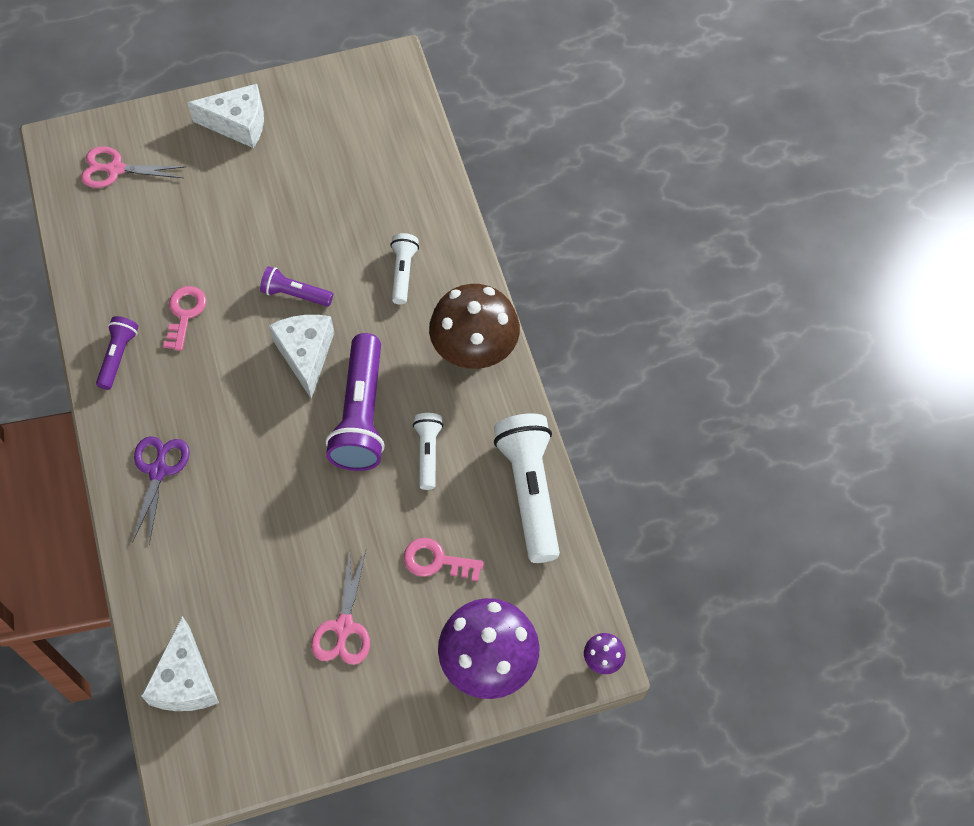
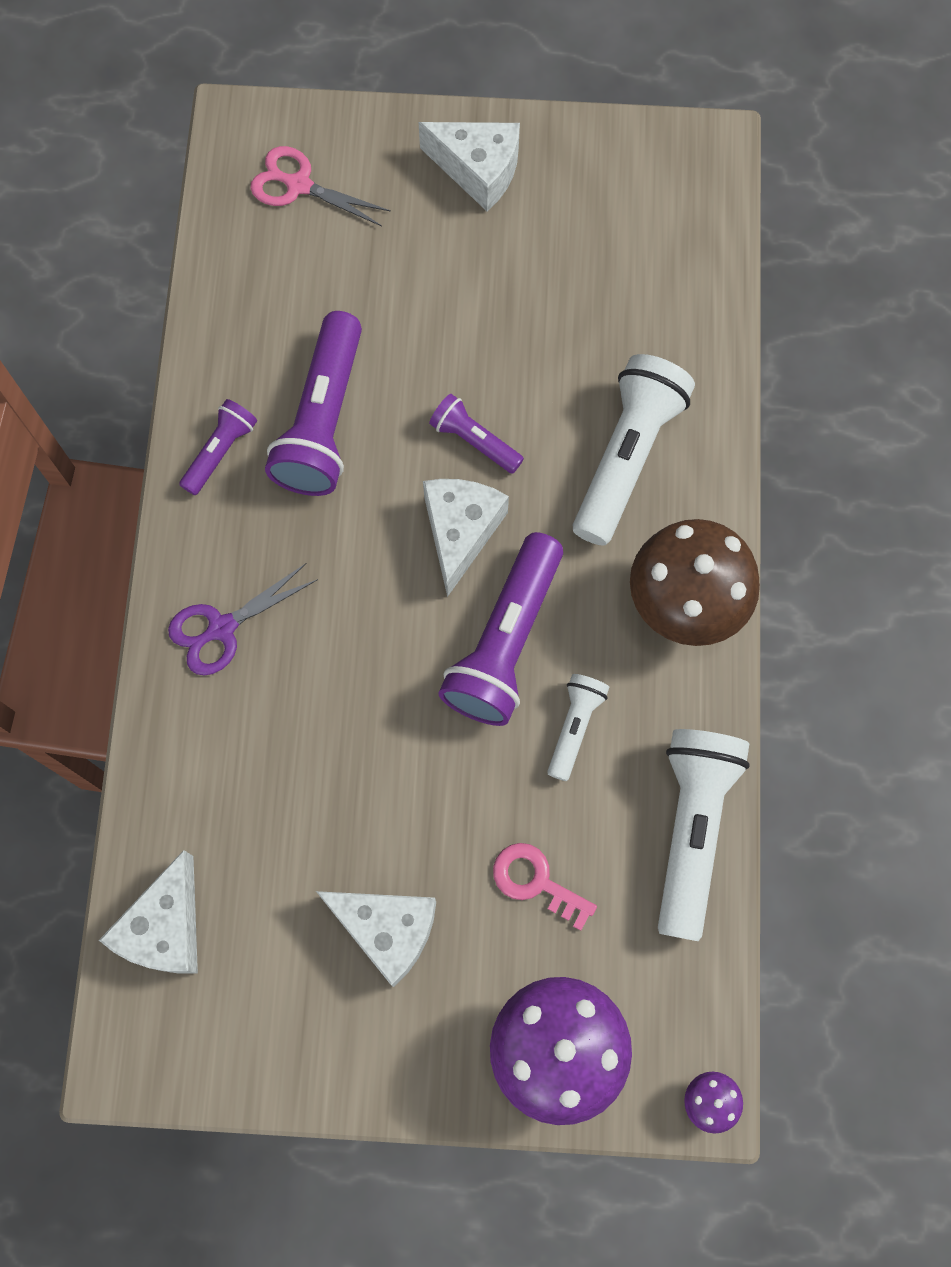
camera: 20 degrees right, 10 degrees up
(158, 470) = (221, 628): purple scissors -> purple scissors turned 150 degrees counterclockwise
(185, 313) = (323, 420): pink key -> purple flashlight
(344, 627) = (387, 929): pink scissors -> white cheese
(403, 273) = (626, 458): white flashlight -> white flashlight, size x1.89

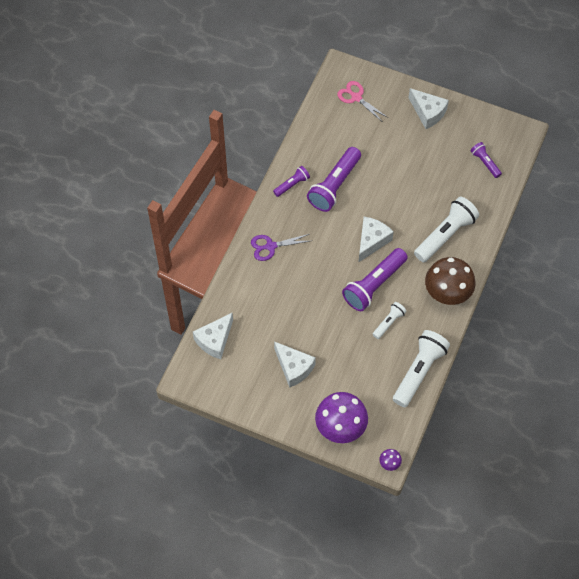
camera: 20 degrees right, 10 degrees down
(474, 441) = (389, 211): purple flashlight -> purple flashlight (485, 163)
(536, 882) = (354, 370): pink key -> none

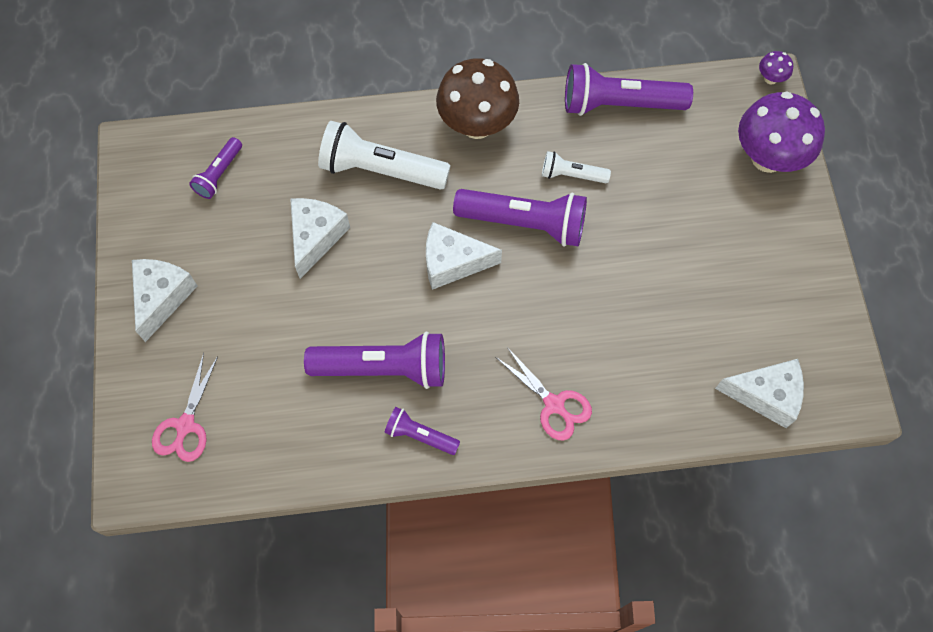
camera: 120 degrees left, 5 degrees up
(270, 246) = (554, 404): purple scissors -> pink scissors
(294, 368) = (727, 261): white cheese -> white cheese (316, 237)
(419, 372) = (619, 104): white flashlight -> purple flashlight

